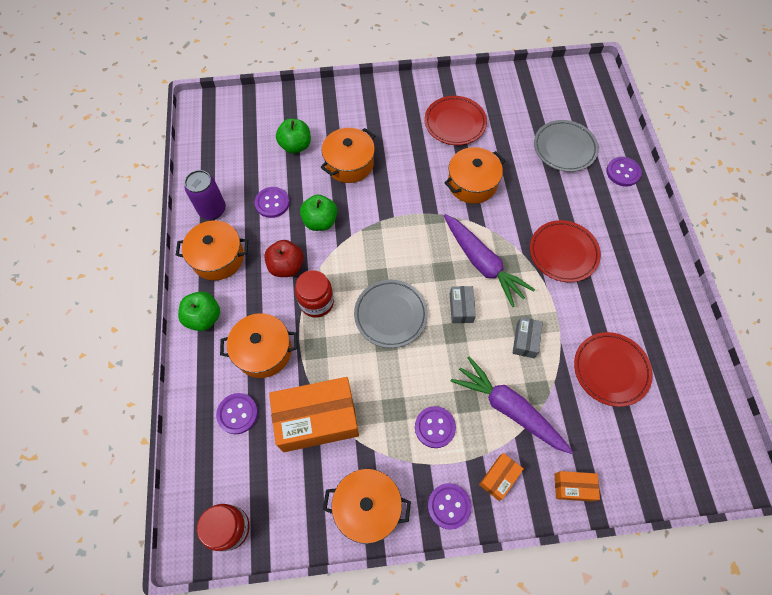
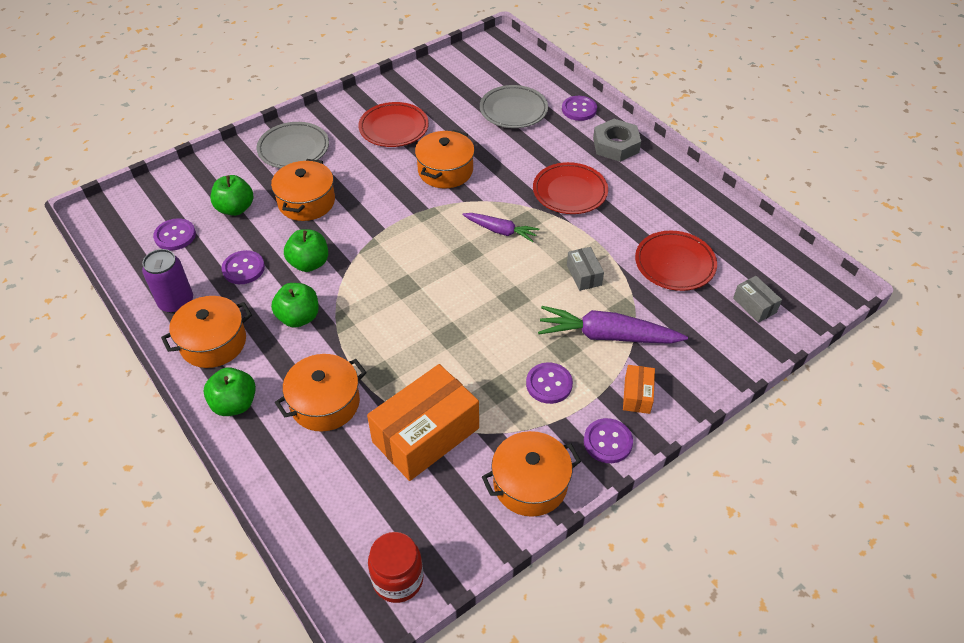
camera: 30 degrees left, 15 degrees down
(237, 414) = (335, 472): purple button -> purple button (175, 236)
(286, 266) = (299, 317): red apple -> green apple
(316, 302) = (354, 334): red jar -> none
(390, 315) = (439, 311): grey plate -> grey plate (293, 149)
(461, 308) = (505, 275): grey box -> grey box (754, 305)
(482, 263) = (500, 231): purple carrot -> purple carrot, size x0.60
(573, 487) = (707, 369): orange box -> none
(633, 224) = (615, 145): none -> grey nut

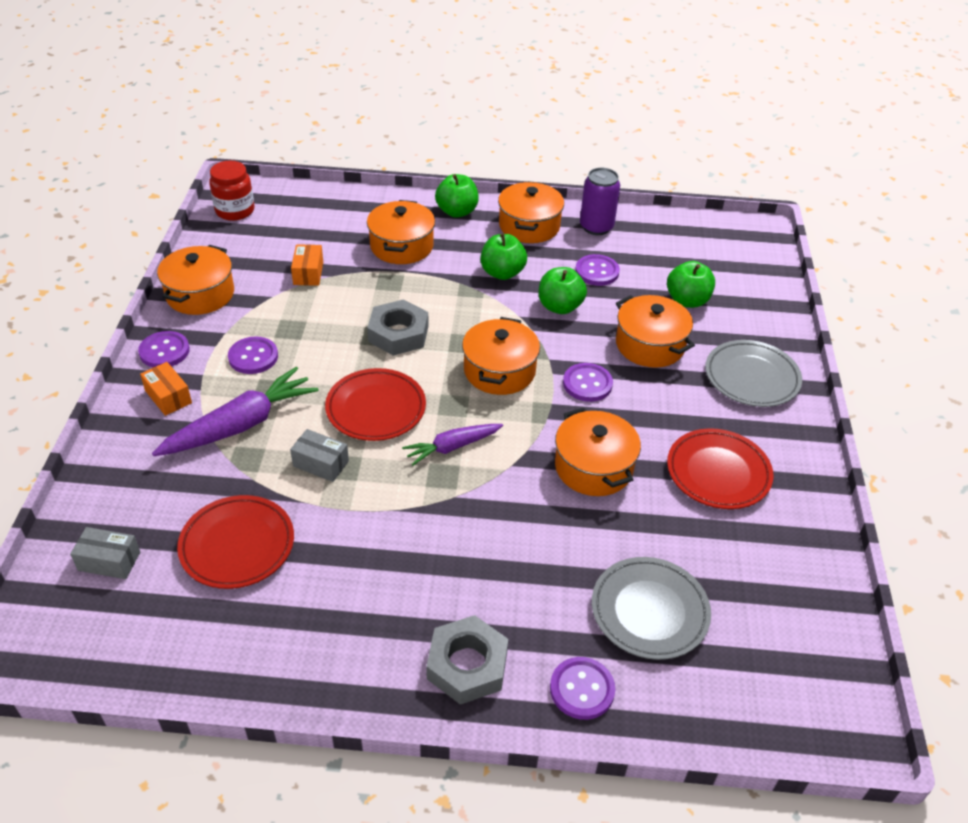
camera: 130 degrees right, 5 degrees down
(175, 236) = (684, 256): purple button -> purple button (587, 384)
(411, 252) = (499, 371): none -> orange pot
(426, 435) = (308, 273): orange box -> orange box, size x0.46
(433, 325) = (398, 334): none -> grey nut
(570, 192) = (441, 546): red plate -> red plate (376, 409)

